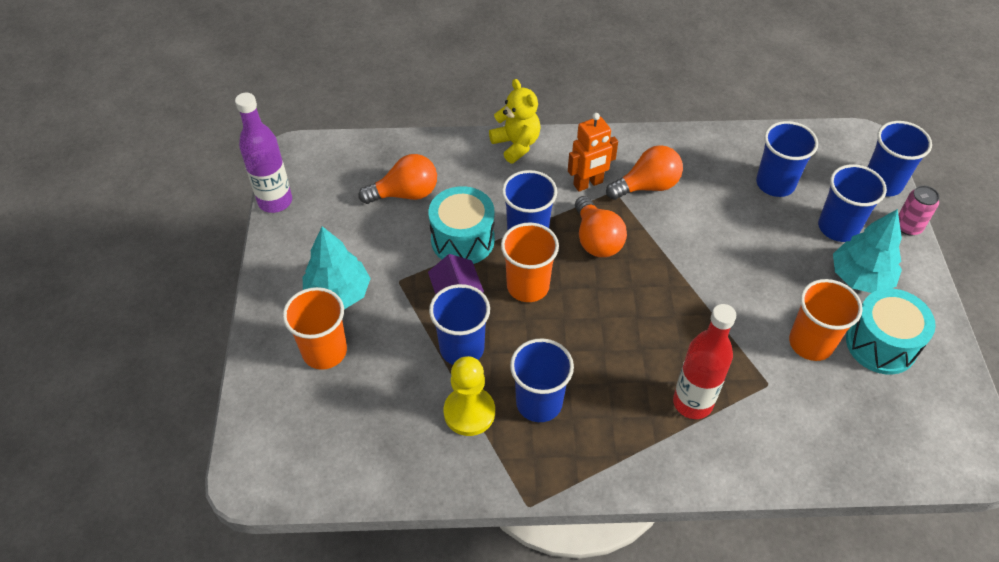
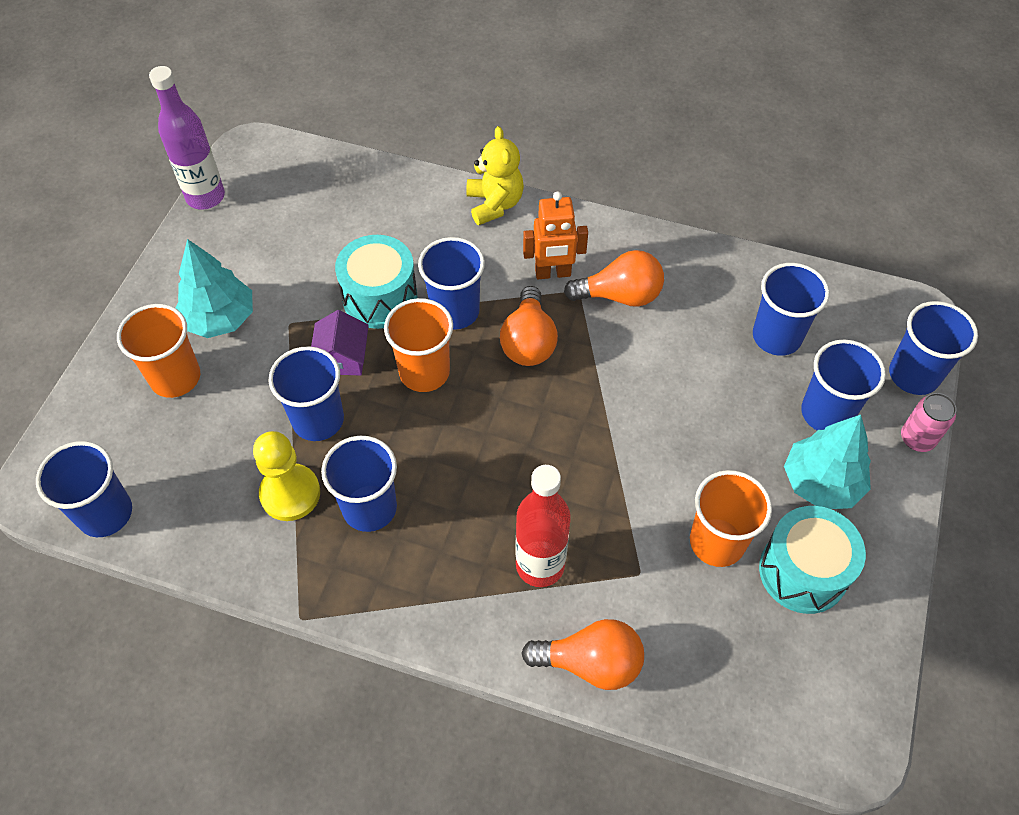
camera: 20 degrees right, 5 degrees up
(321, 478) = (105, 513): none -> blue cup
(405, 194) = (344, 227): orange light bulb -> orange light bulb (590, 663)

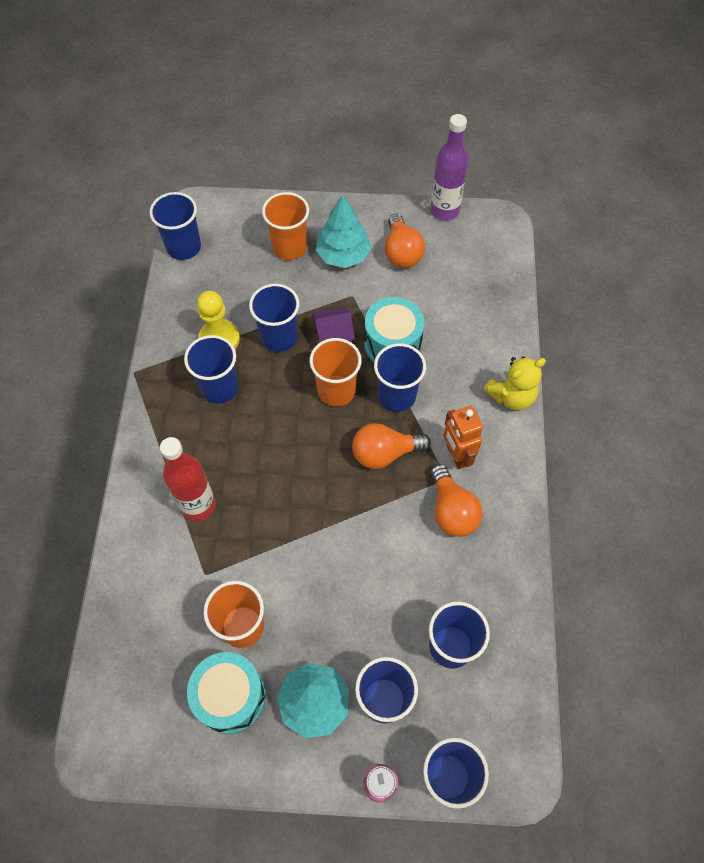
camera: 75 degrees right, 5 degrees up
(590, 663) = (132, 554): orange light bulb -> orange light bulb (401, 252)

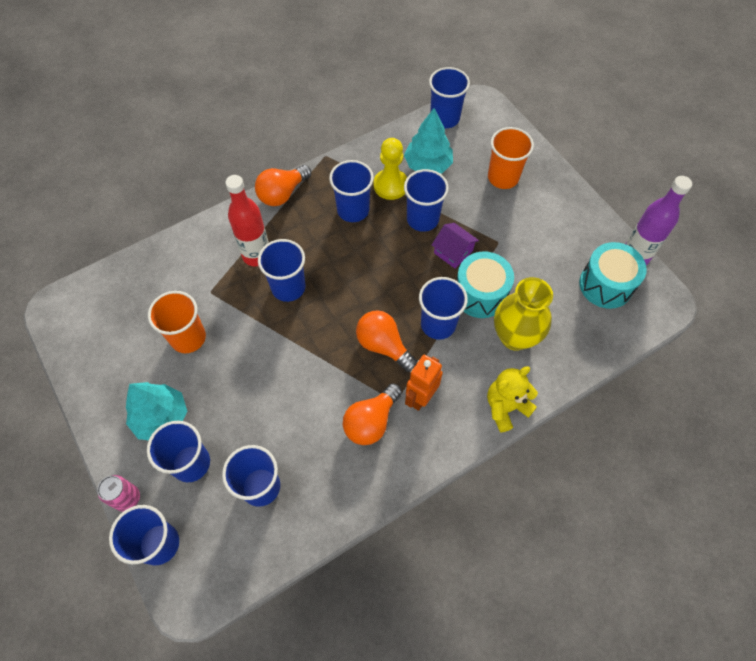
camera: 55 degrees right, 0 degrees up
(230, 697) = (135, 362): turquoise drum -> turquoise drum (605, 285)
(259, 497) = (288, 287): none -> blue cup
(336, 390) = (409, 282): orange cup -> none
(343, 255) = (528, 214): turquoise tree -> turquoise tree (428, 165)
(401, 252) = (567, 250): orange light bulb -> orange light bulb (282, 194)
(452, 346) = (514, 337): none -> yellow vase
(511, 396) = (506, 407): yellow teddy bear -> yellow teddy bear turned 120 degrees clockwise

